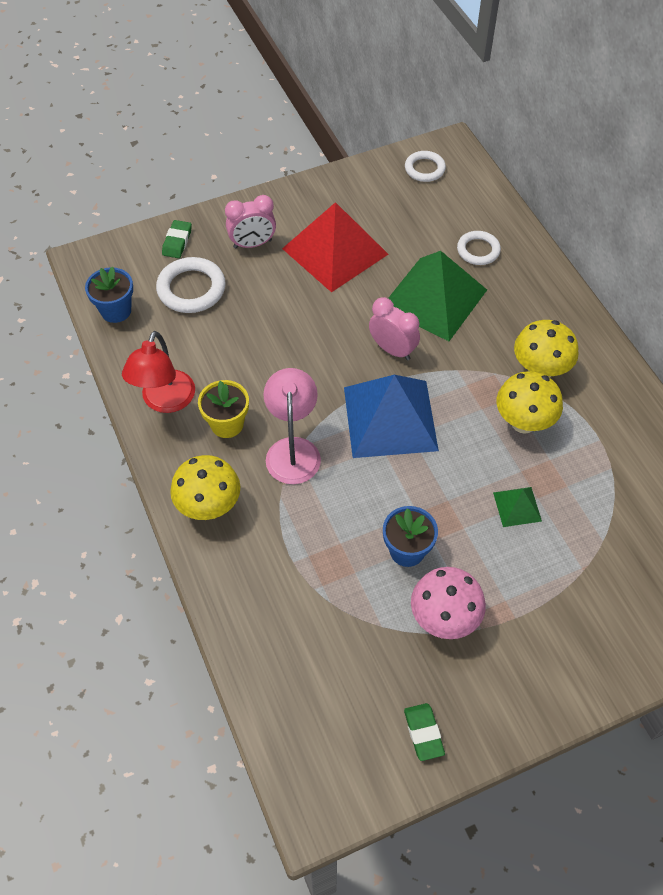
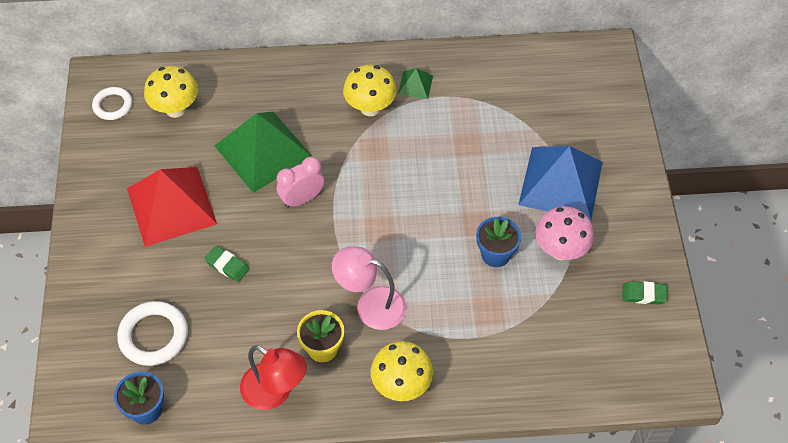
camera: 70 degrees left, 0 degrees up
(177, 242) = (87, 332): green eraser -> green eraser (227, 265)
(252, 244) = (126, 269): pink clock -> none
(390, 418) = (370, 224): blue pyramid -> blue pyramid (561, 183)
(478, 250) = (228, 102): white ring -> none
(517, 506) = (485, 169): green pyramid -> green pyramid (415, 85)
(523, 423) = (413, 137): yellow mushroom -> yellow mushroom (175, 109)

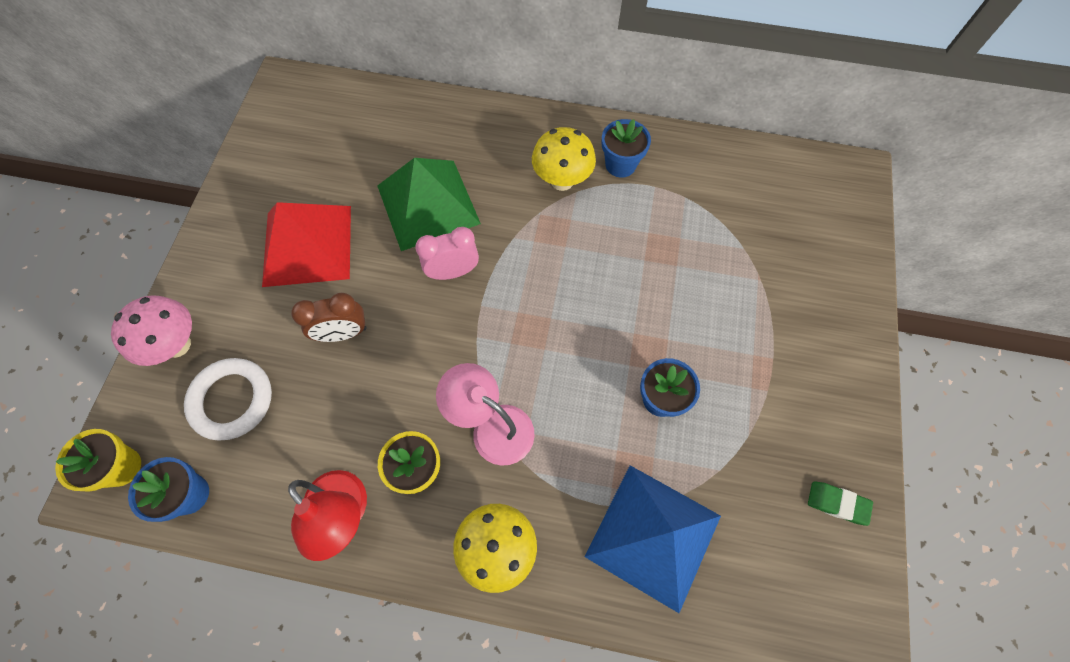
camera: 15 degrees right, 10 degrees up
(82, 404) = (121, 467): none -> yellow flower pot
(113, 105) = (287, 117): white ring -> none
(175, 109) = (350, 135): yellow mushroom -> none
(227, 265) = (343, 333): green eraser -> brown clock
(415, 85) = (620, 164): green pyramid -> blue flower pot
(560, 250) = (742, 414): pink mushroom -> pink mushroom (177, 345)
(561, 183) = (763, 324): blue pyramid -> blue pyramid (653, 535)

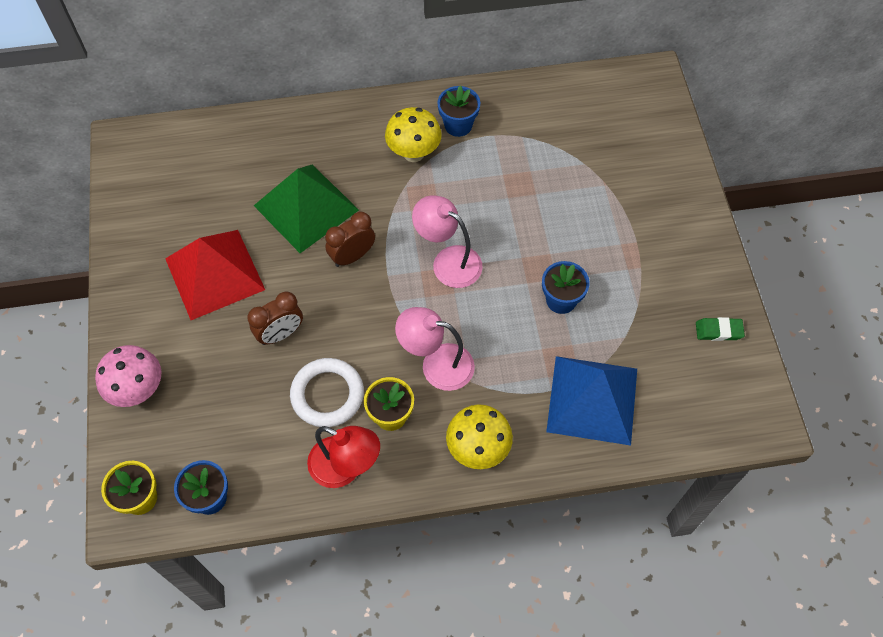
camera: 20 degrees left, 5 degrees down
(232, 400) = (210, 416): white ring -> white ring (327, 395)
(453, 272) = (352, 256): pink clock -> brown clock
(552, 311) = (448, 261): none -> pink lamp

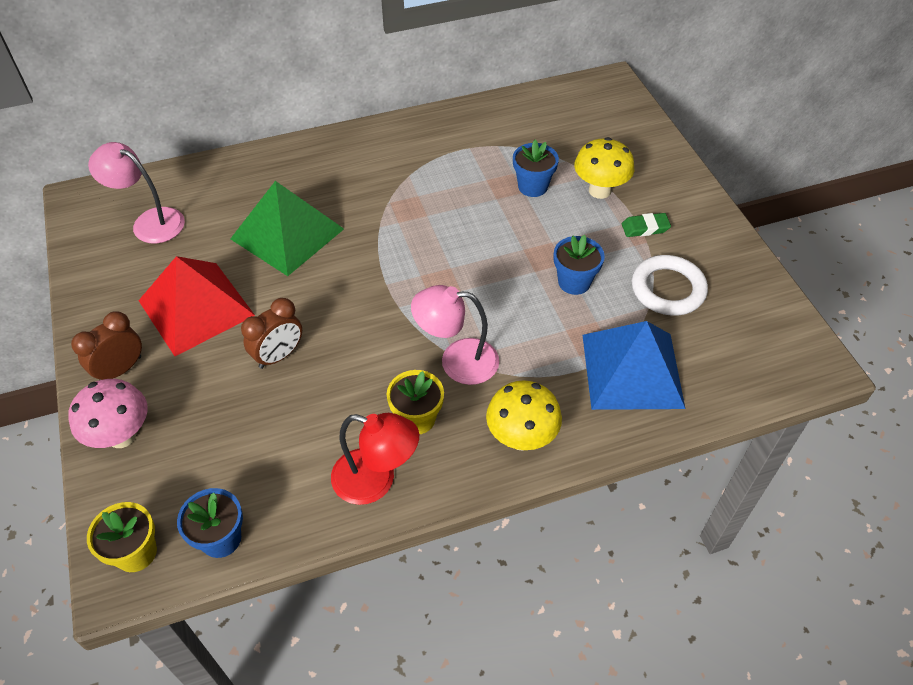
camera: 10 degrees left, 10 degrees down
(327, 395) = (342, 408): white ring -> white ring (668, 289)
(352, 256) = (345, 271): brown clock -> brown clock (120, 369)
(414, 153) = (391, 172): yellow mushroom -> yellow mushroom (599, 190)
(448, 261) = (448, 262): pink lamp -> pink lamp (149, 222)
(458, 125) = (431, 144): blue flower pot -> blue flower pot (532, 186)
(718, 331) = (742, 288): green eraser -> green eraser (645, 228)

